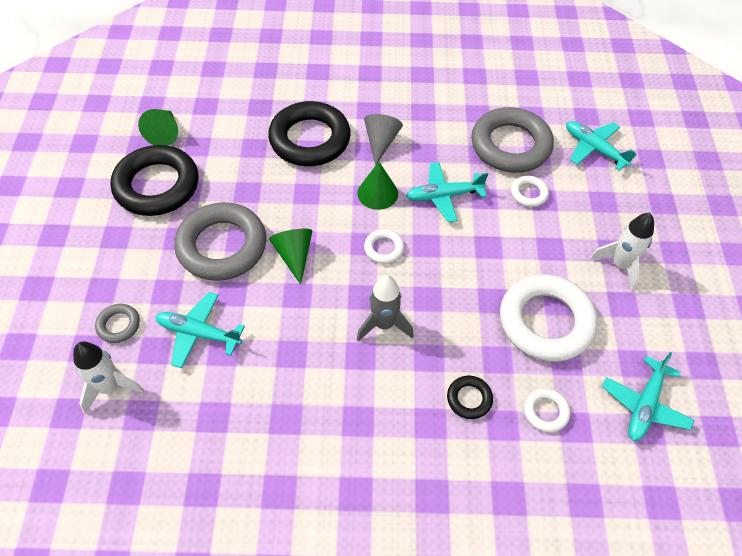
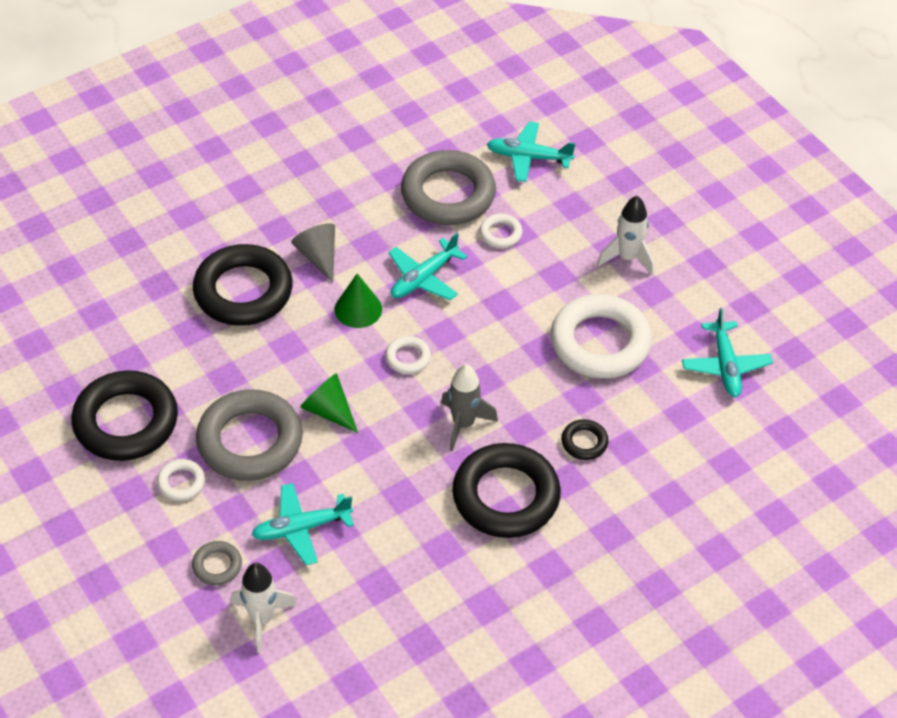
camera: 35 degrees left, 5 degrees down
(164, 133) = (80, 366): green cone -> none
(369, 405) = (506, 496): none -> black ring
(545, 411) = (652, 416): white ring -> white ring (181, 482)

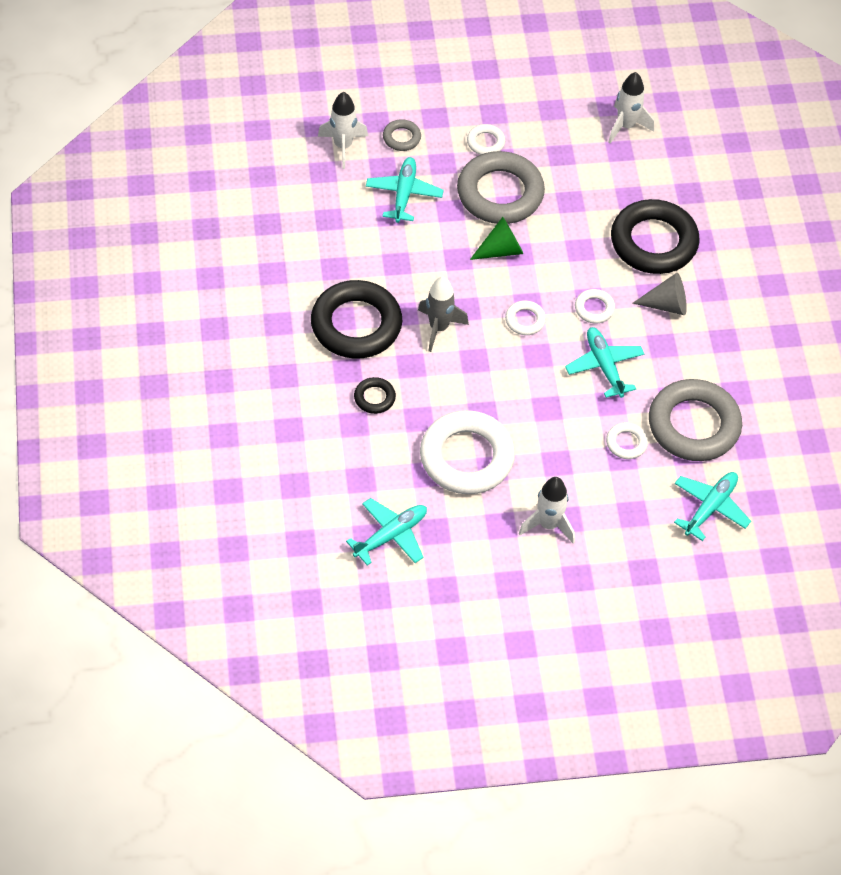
camera: 115 degrees right, 5 degrees up
(90, 366) = (626, 126): none -> white rocket
(126, 422) = (560, 130): black ring -> none
(358, 309) = (594, 308): green cone -> white ring
(725, 366) = (391, 535): turquoise plane -> turquoise plane turned 120 degrees clockwise

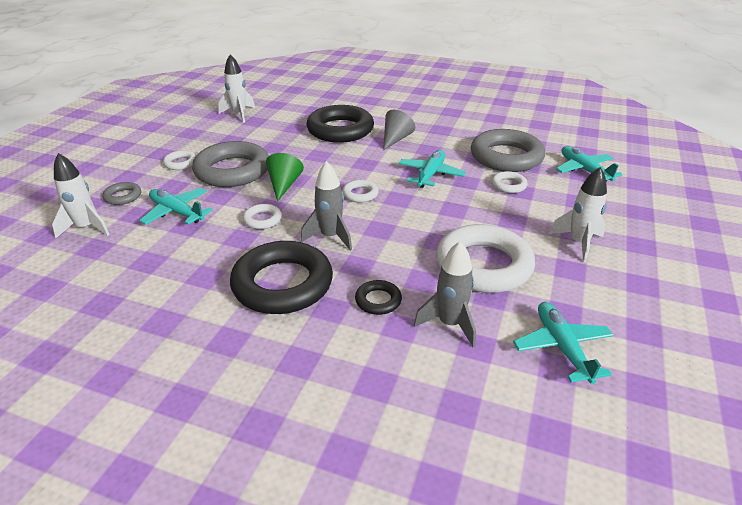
camera: 60 degrees left, 20 degrees down
(375, 455) = (450, 324): none -> grey rocket
(594, 308) = (375, 164): white ring -> white ring (262, 219)
(604, 366) = (430, 174): turquoise plane -> turquoise plane turned 105 degrees clockwise

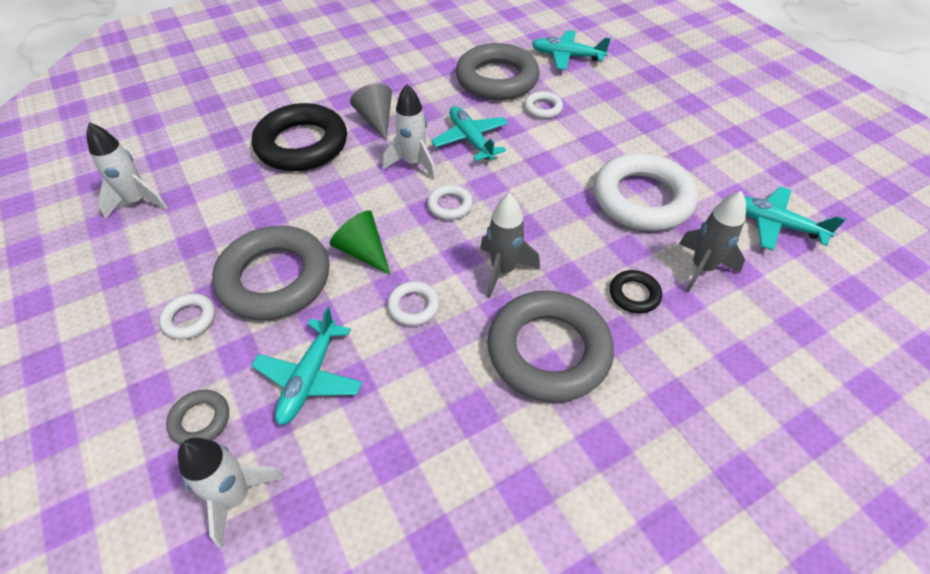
camera: 50 degrees left, 15 degrees up
(177, 212) = (309, 378): turquoise plane -> turquoise plane turned 60 degrees counterclockwise
(282, 284) = (548, 351): black ring -> grey ring
(578, 243) = (661, 130): white rocket -> white rocket (414, 163)

